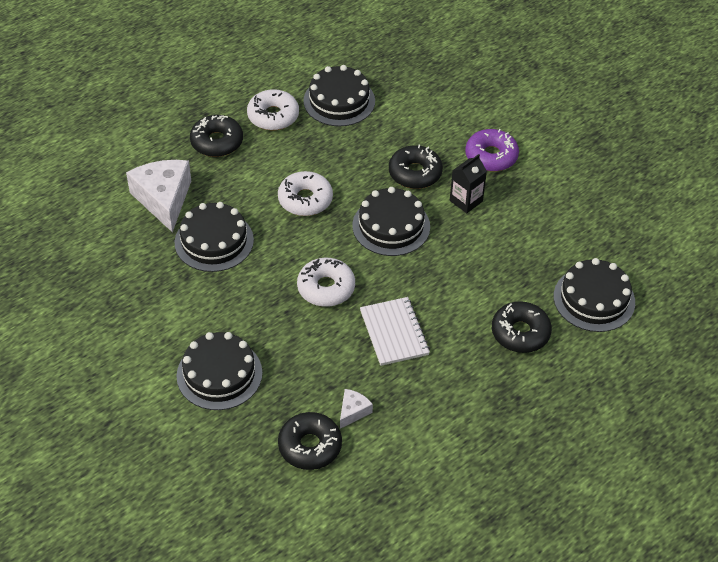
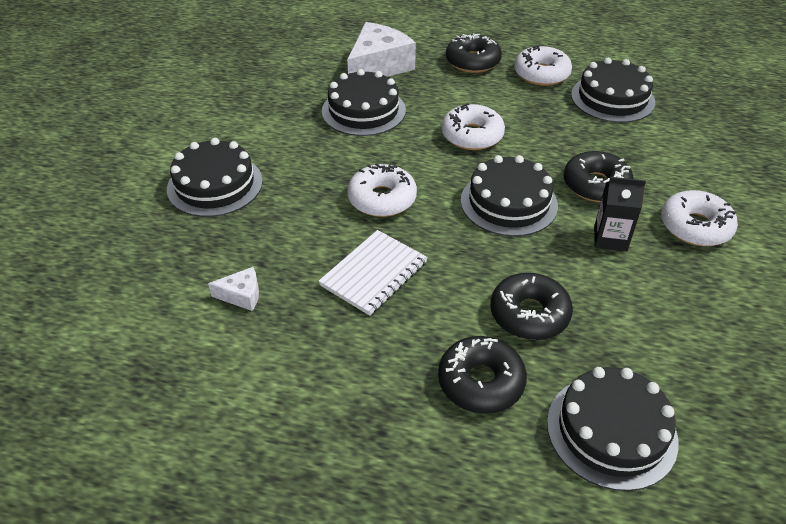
camera: 55 degrees right, 5 degrees down
(310, 446) = (172, 286): black donut -> black donut (529, 314)
(491, 156) = (695, 226): purple donut -> white donut

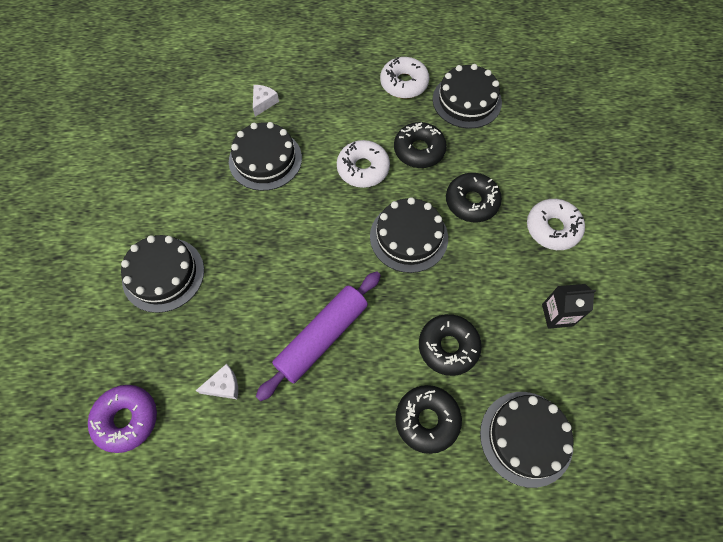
camera: 15 degrees left, 20 degrees up
(119, 303) = (127, 419): none -> purple donut
(374, 274) = (322, 337): white notebook -> purple rolling pin
(378, 66) = (263, 103): white cheese -> white cheese, size x0.47
(382, 199) = (307, 257): white donut -> none
(472, 61) = (343, 80): black donut -> black donut (419, 150)
(610, 238) = (492, 256): black carton -> black carton (557, 315)

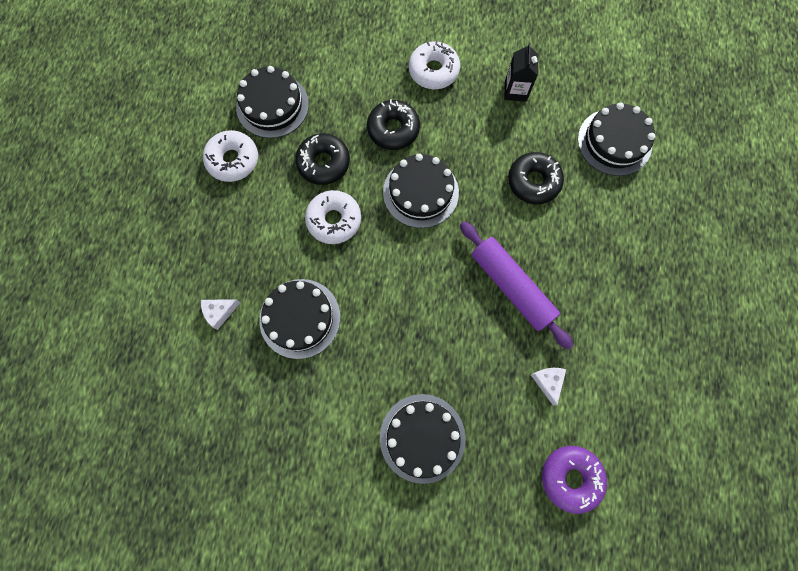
camera: 80 degrees left, 10 degrees up
(263, 103) = (220, 312): white cheese -> white cheese turned 60 degrees counterclockwise
(427, 420) = (594, 212): black donut -> none

